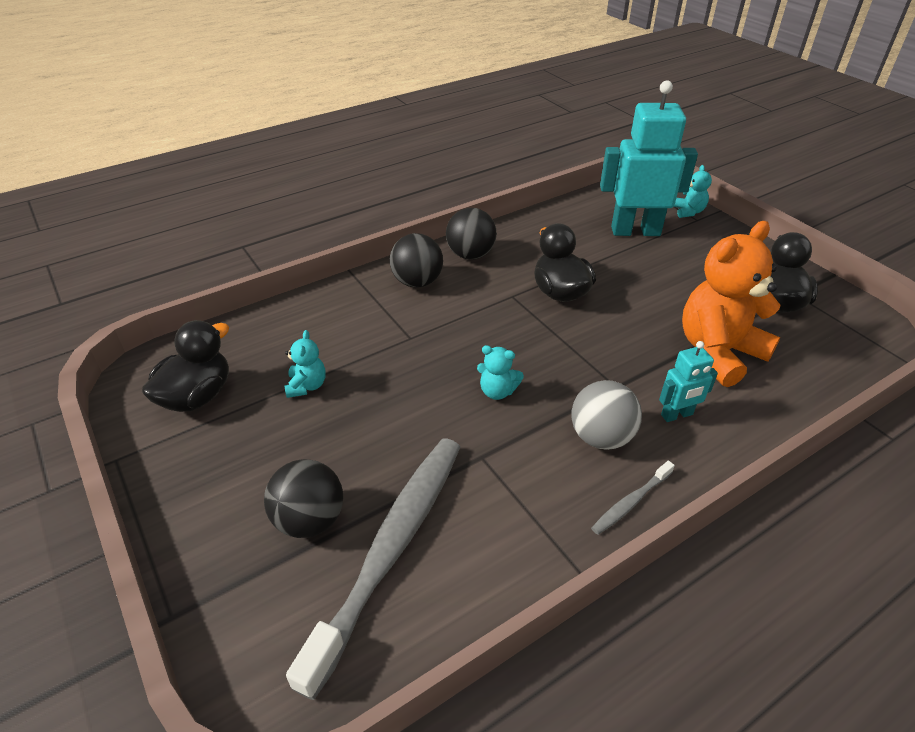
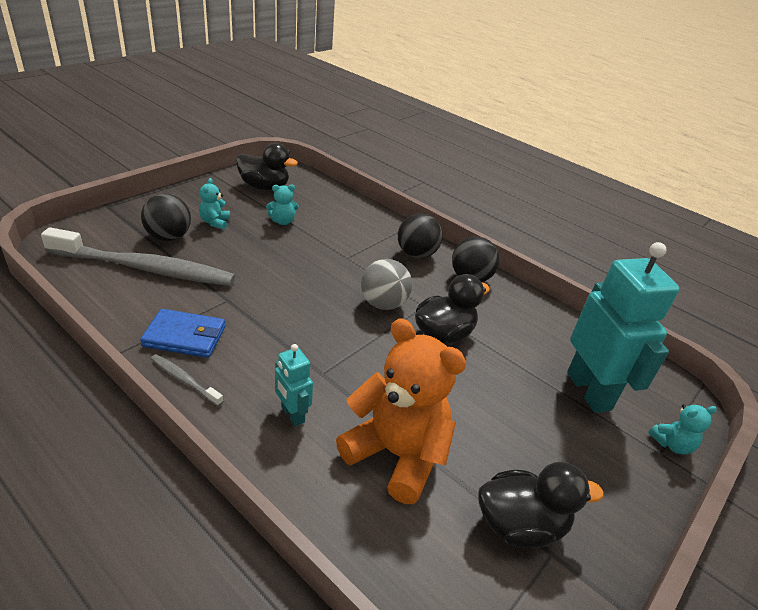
camera: 70 degrees right, 5 degrees down
(497, 391) = (297, 303): turquoise teddy bear -> turquoise teddy bear (215, 222)
(553, 501) = (185, 336): none -> blue wallet
(601, 437) = (256, 362): grey ball -> grey ball (383, 304)

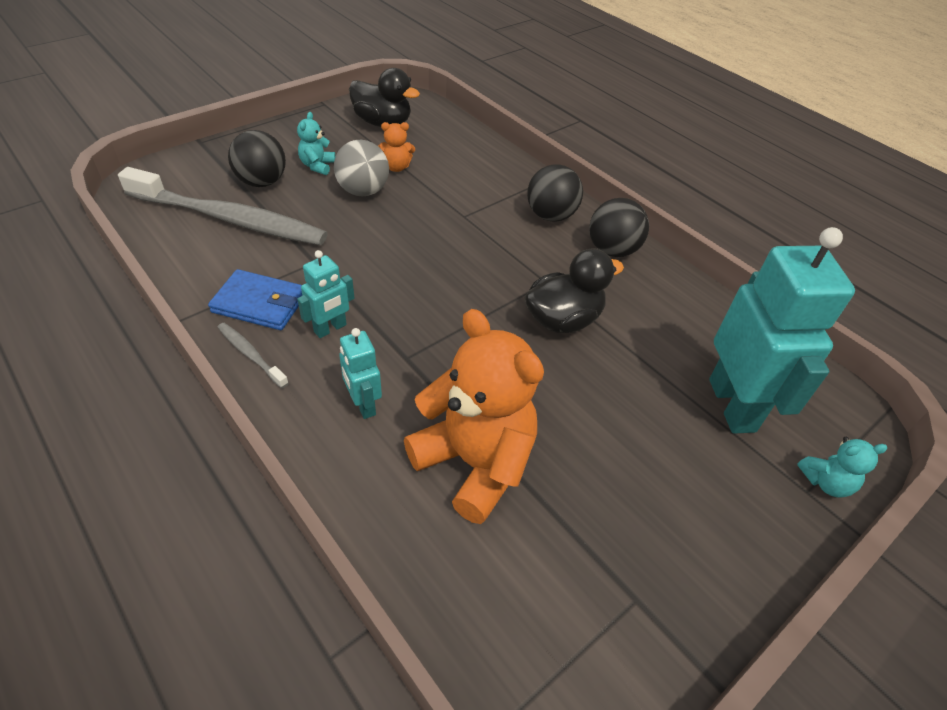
camera: 10 degrees right, 10 degrees up
(251, 353) = (330, 329): none -> turquoise robot
(282, 221) = (396, 167): turquoise teddy bear -> orange teddy bear
(383, 304) = (497, 277): grey ball -> grey ball (363, 191)
(520, 525) = (605, 562): black duck -> none

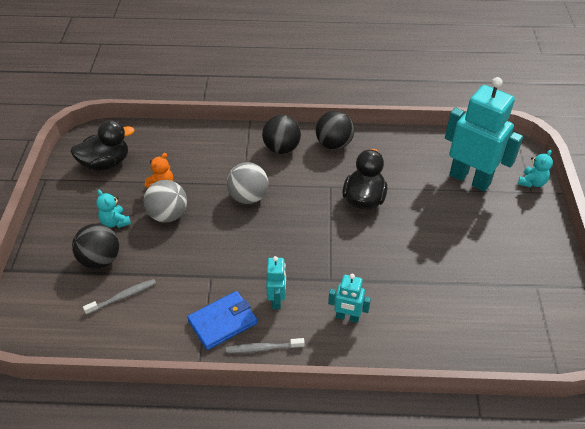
camera: 45 degrees left, 0 degrees up
(230, 219) = (123, 297): grey toothbrush -> grey toothbrush, size x0.41
(451, 229) = (248, 197): none -> grey ball
(475, 463) = (423, 294): orange teddy bear -> none

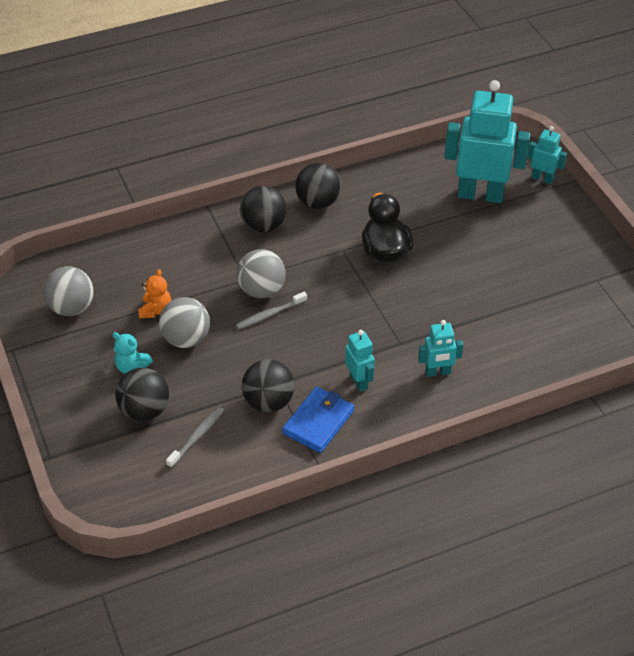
camera: 25 degrees left, 0 degrees up
(106, 163) = (71, 308): black duck -> grey ball
(195, 289) = (268, 402): none -> black ball
(263, 348) = (374, 430): grey toothbrush -> grey toothbrush (270, 314)
(532, 182) = (542, 178): turquoise teddy bear -> turquoise robot

